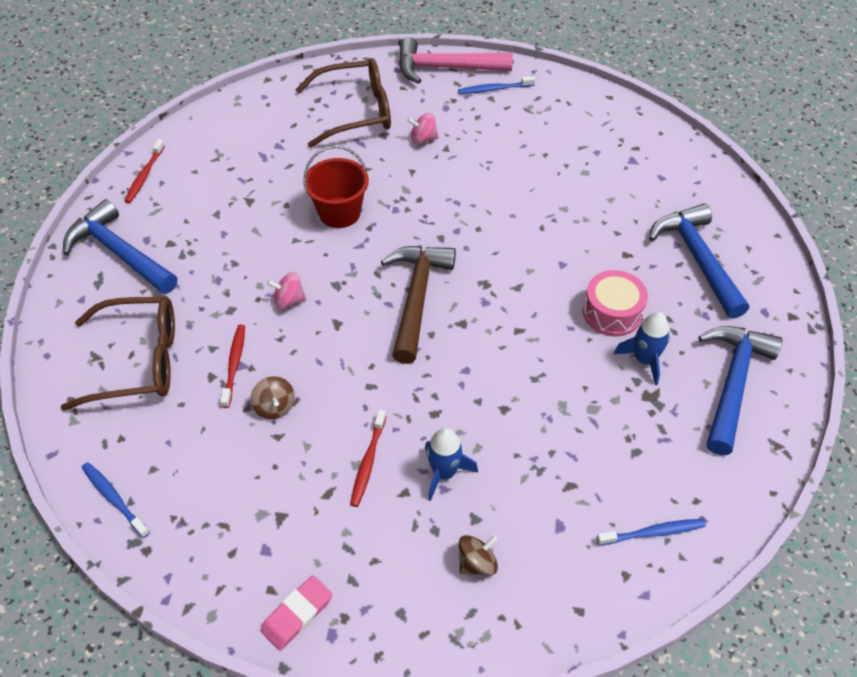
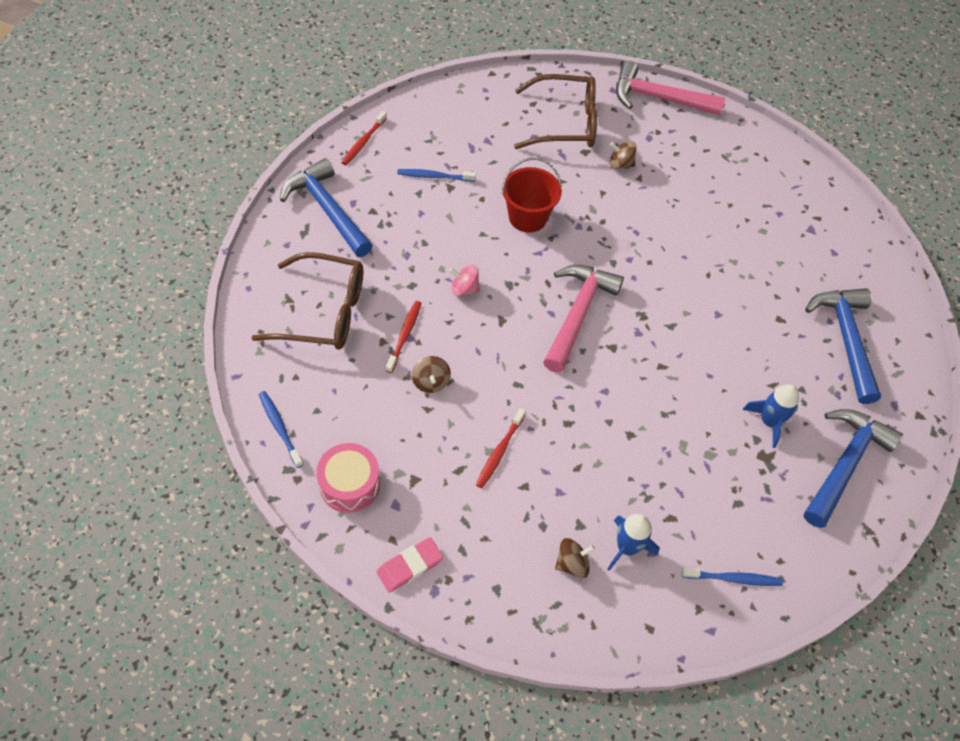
camera: 10 degrees right, 5 degrees up
(417, 298) = (578, 314): brown hammer -> pink hammer
(423, 139) = (620, 164): pink spinning top -> brown spinning top
(444, 473) = (563, 478): blue rocket -> blue rocket (626, 547)
(494, 89) = (698, 129): blue toothbrush -> blue toothbrush (434, 176)
(612, 312) = (751, 371): pink drum -> pink drum (350, 484)

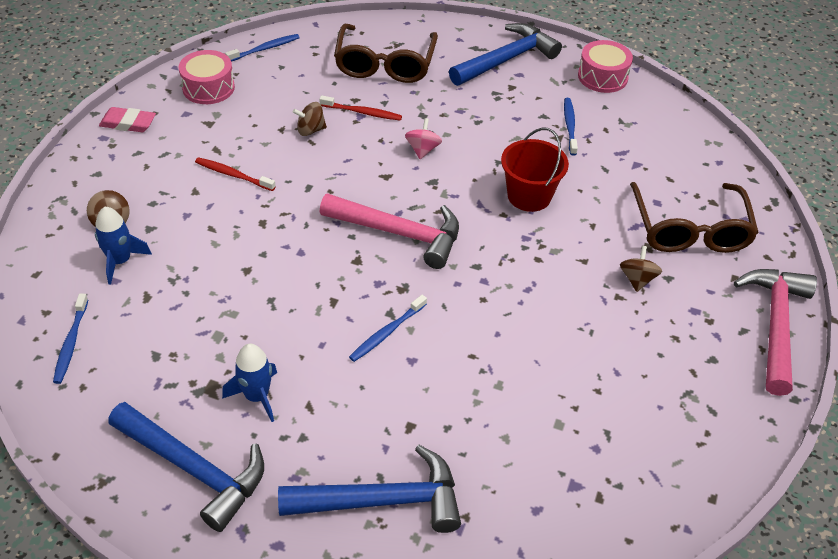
camera: 90 degrees right, 10 degrees down
(363, 142) = (602, 77): red toothbrush -> pink drum
(410, 566) = (128, 123): pink eraser -> pink eraser turned 45 degrees counterclockwise
(692, 329) = (386, 333): none -> blue toothbrush

